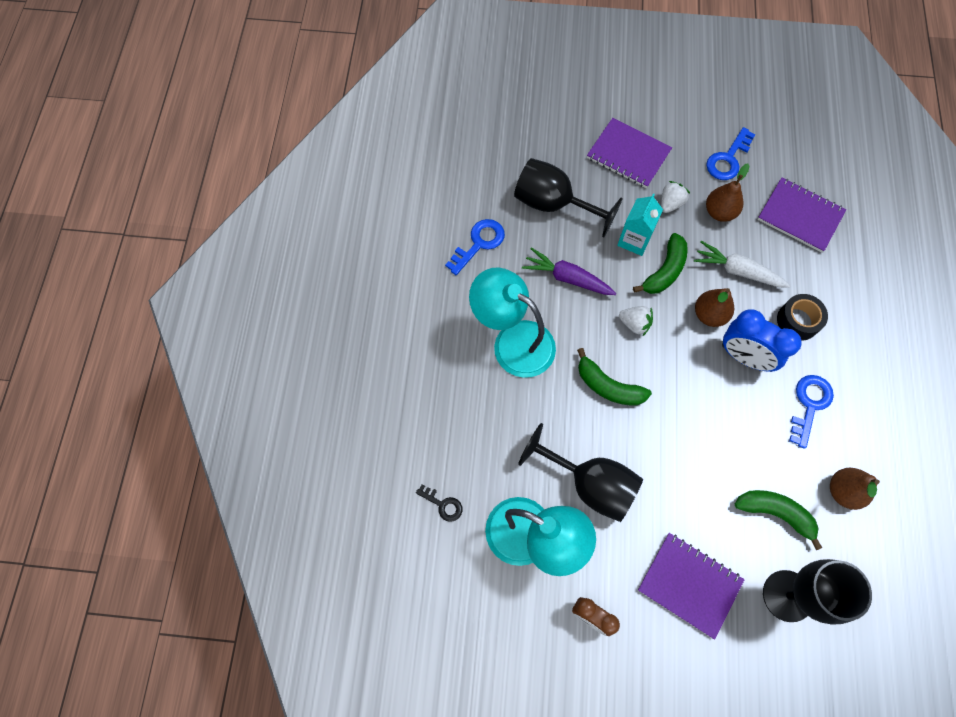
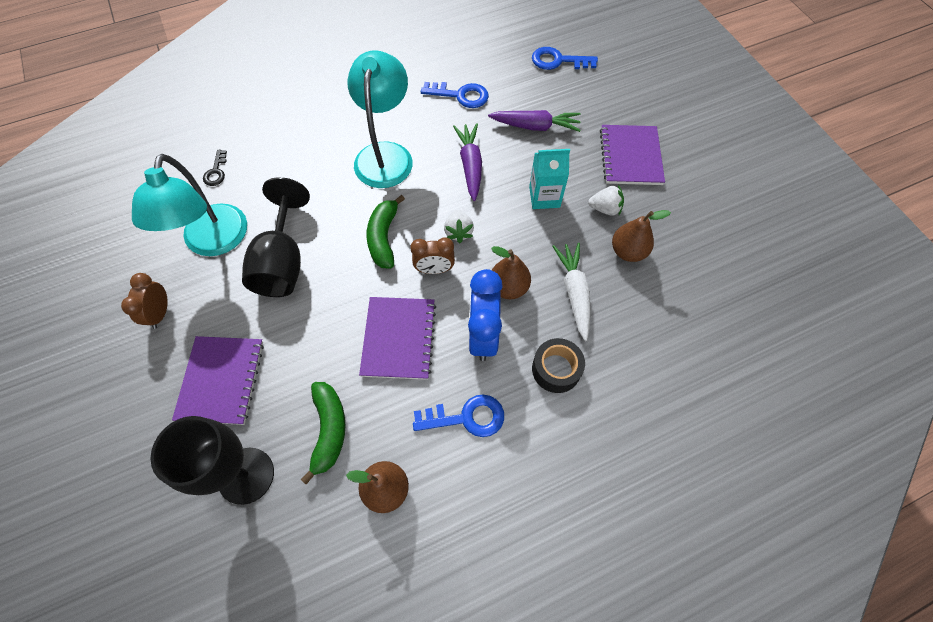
camera: 60 degrees right, 5 degrees down
(553, 204) = (535, 126): black goblet -> purple carrot
(663, 362) = (434, 269): none -> brown clock
(664, 271) = (530, 233): green banana -> none
(728, 159) = (694, 235): blue key -> blue key (558, 61)
(800, 216) = (682, 324): purple notebook -> purple notebook (399, 338)

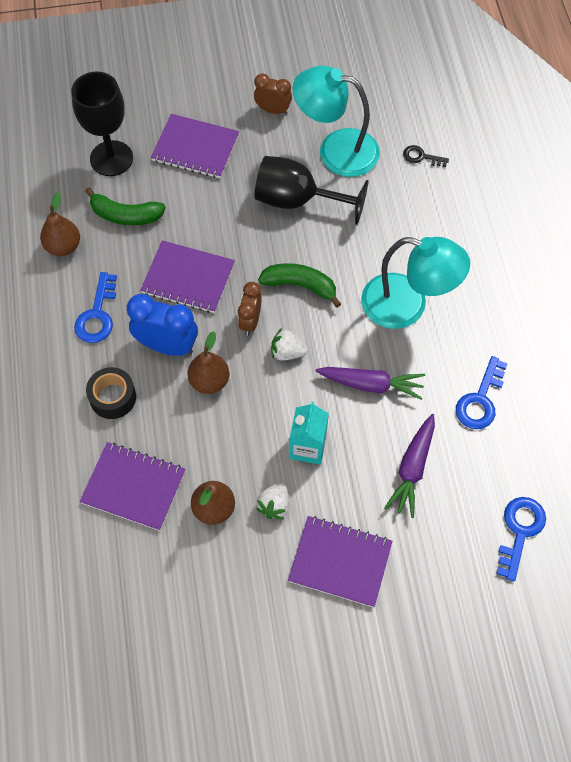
camera: 105 degrees right, 0 degrees up
(574, 292) = (184, 439): white carrot -> none
(637, 321) = (133, 487): none -> purple notebook

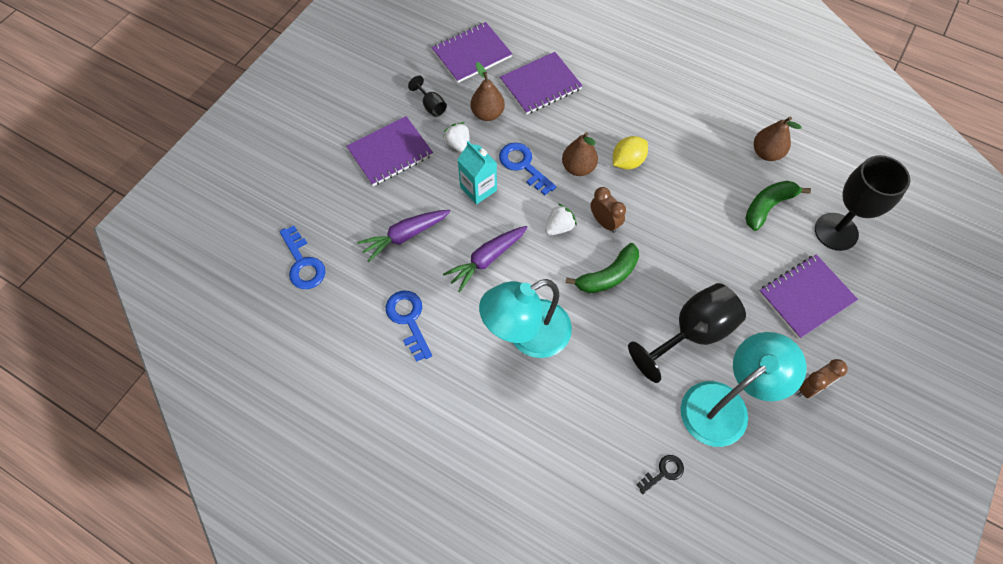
camera: 130 degrees right, 0 degrees up
(97, 314) = (688, 139): blue key -> blue key (523, 165)
(113, 397) = (613, 110): black tape -> none
(167, 346) = (627, 162): blue clock -> yellow lemon
(188, 278) = (675, 209): purple notebook -> purple notebook (471, 54)
(250, 572) = (431, 105): none -> black goblet
(412, 469) = (405, 236): purple carrot -> purple carrot turned 90 degrees counterclockwise

